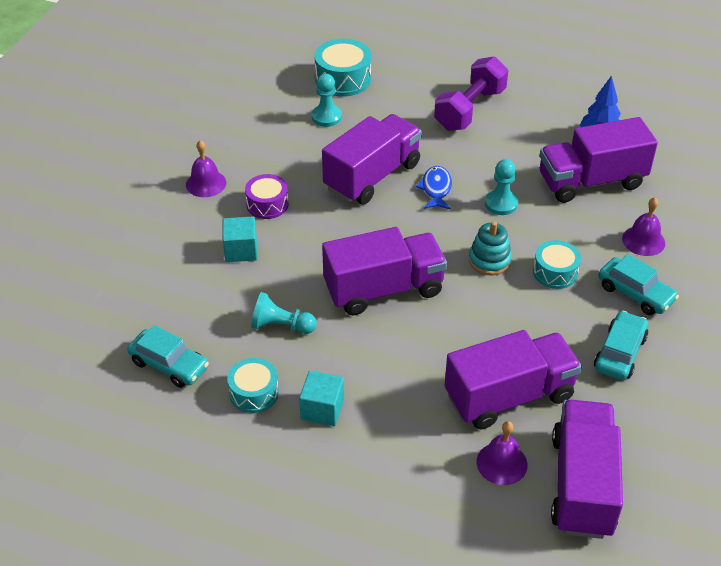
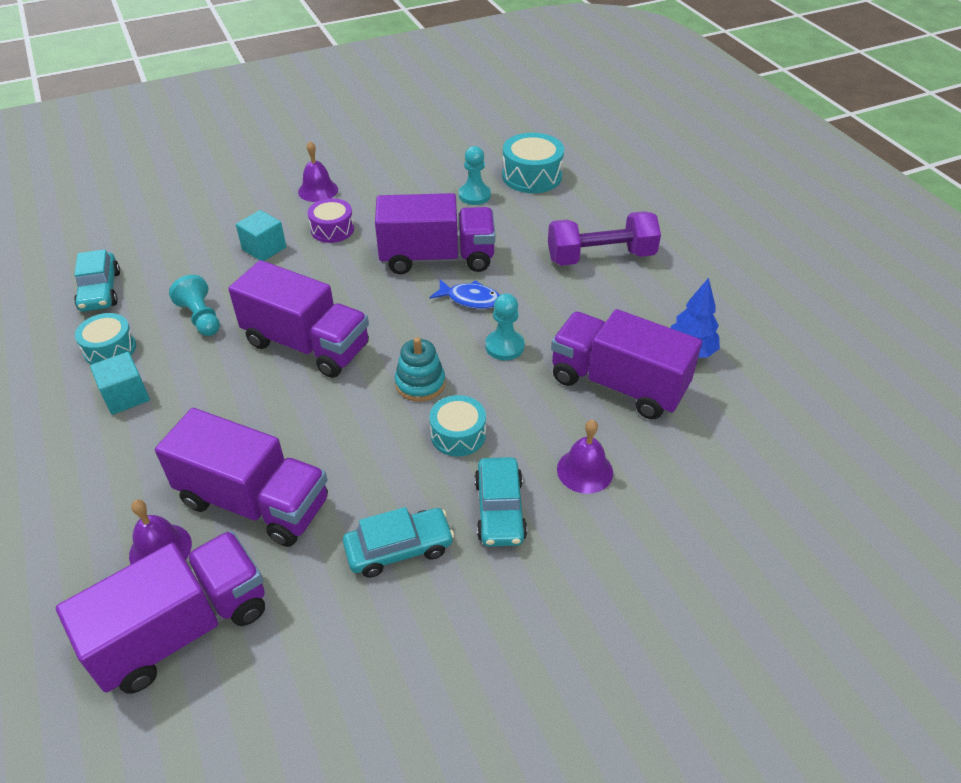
camera: 45 degrees right, 0 degrees up
(436, 189) = (470, 299): blue fish -> blue fish turned 60 degrees clockwise

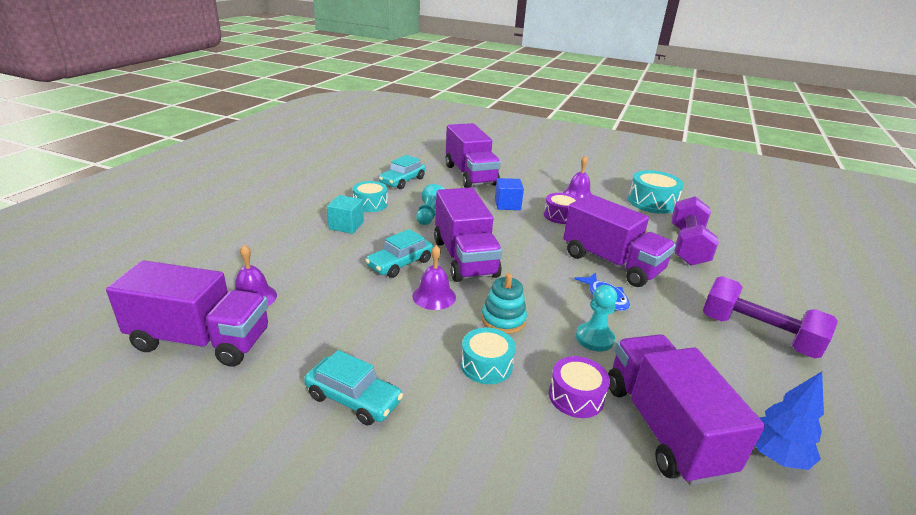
camera: 45 degrees right, 15 degrees down
(254, 502) = (323, 310): purple truck -> purple truck (470, 175)
(264, 248) = (507, 205): turquoise cube -> blue cube
(474, 195) = (687, 246): turquoise pawn -> purple dumbbell
(500, 510) = (448, 433): turquoise car -> turquoise car (400, 263)
(532, 176) = (752, 258): turquoise drum -> turquoise drum (652, 202)
(545, 407) = (576, 396): none -> purple drum
(585, 470) = (551, 464): purple bell -> purple bell (434, 296)

